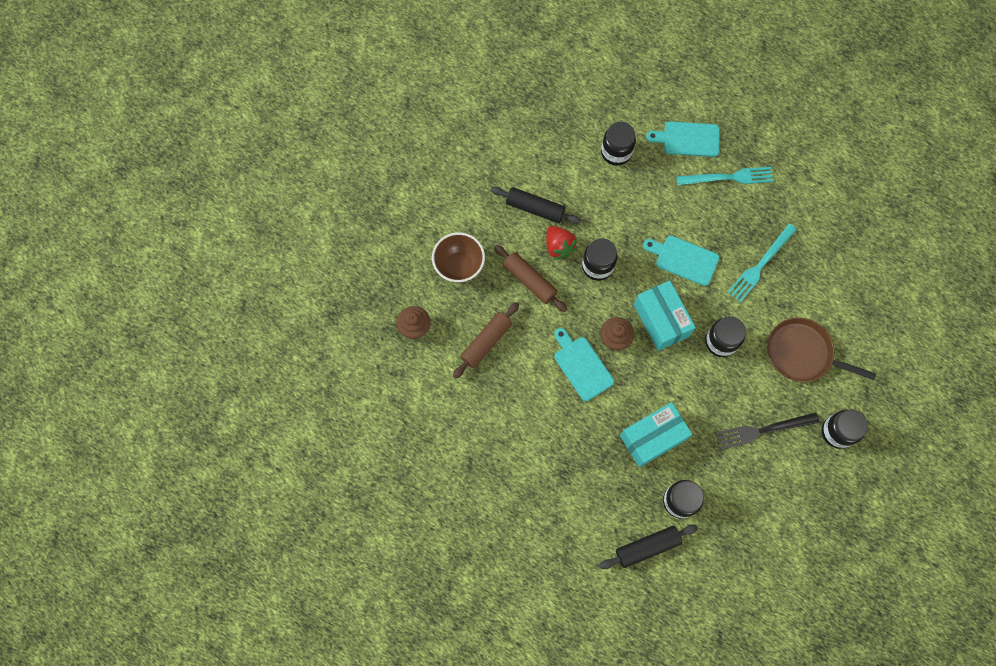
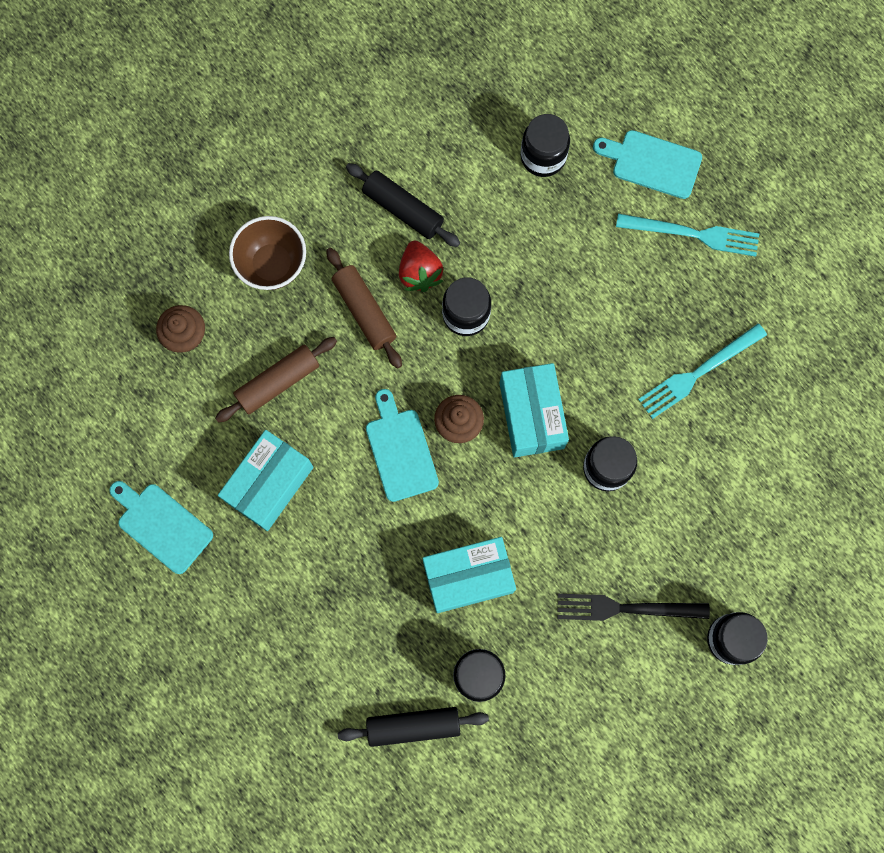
camera: 15 degrees right, 5 degrees up
(501, 411) = (269, 484): none -> turquoise box
(684, 259) = (591, 336): turquoise cutting board -> turquoise cutting board (161, 525)
(802, 353) = (717, 515): brown pan -> none

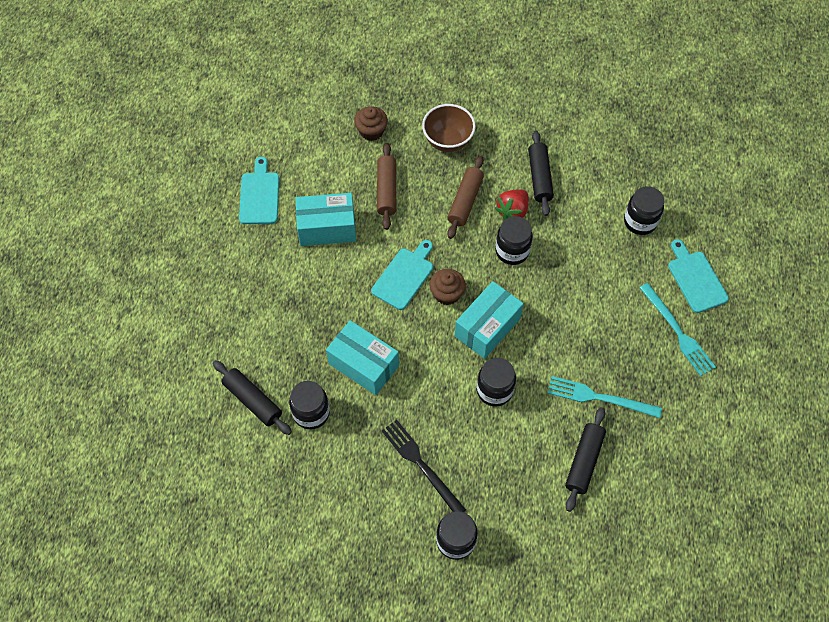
camera: 50 degrees right, 15 degrees down
(278, 382) = (387, 190): brown rolling pin -> brown rolling pin turned 75 degrees clockwise
(750, 446) = (584, 461): none -> black rolling pin

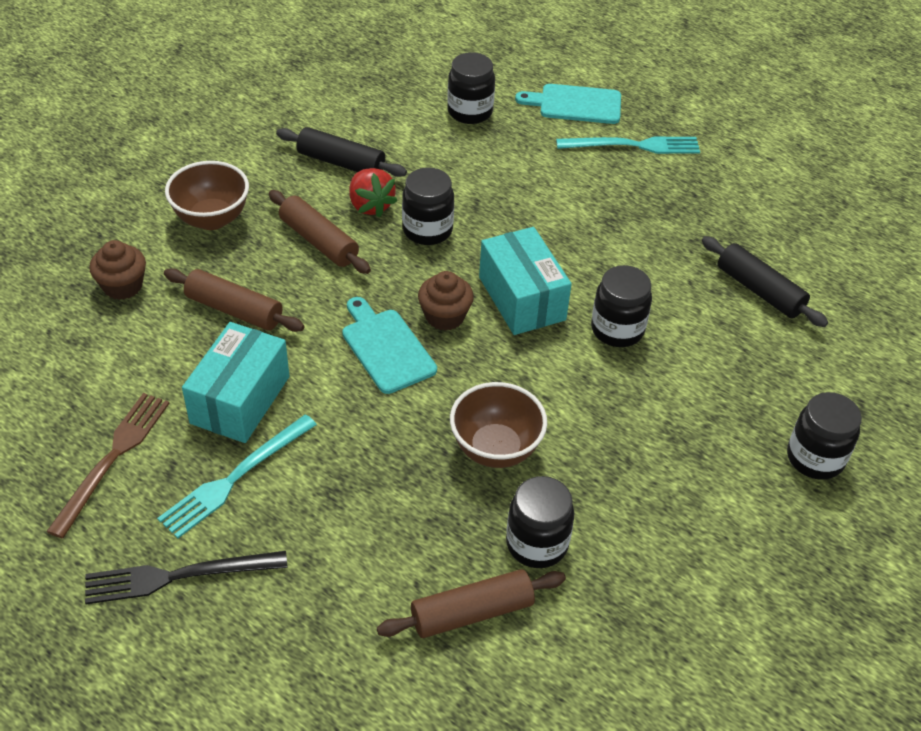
camera: 65 degrees left, 15 degrees down
(253, 400) = (472, 613): black rolling pin -> brown rolling pin
(259, 195) = (113, 458): turquoise cutting board -> brown fork
(363, 364) = (495, 449): turquoise box -> brown bowl
(421, 465) = (686, 449): black fork -> black fork (178, 576)
(599, 397) = (681, 242): turquoise fork -> turquoise fork (235, 478)

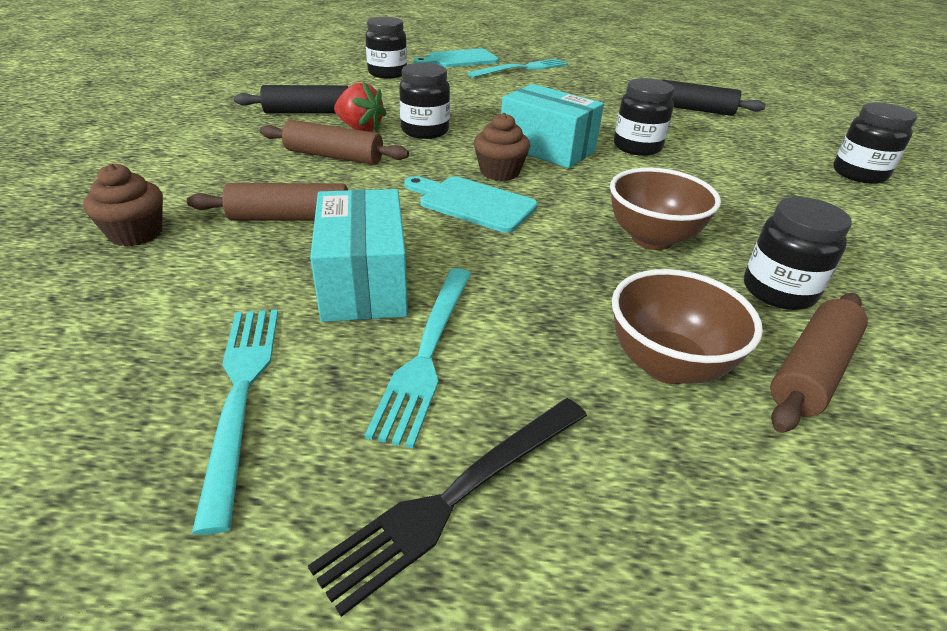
camera: 30 degrees left, 10 degrees down
(113, 458) = (241, 394): brown fork -> turquoise fork
(212, 219) = (208, 166): brown bowl -> brown bowl (667, 364)

